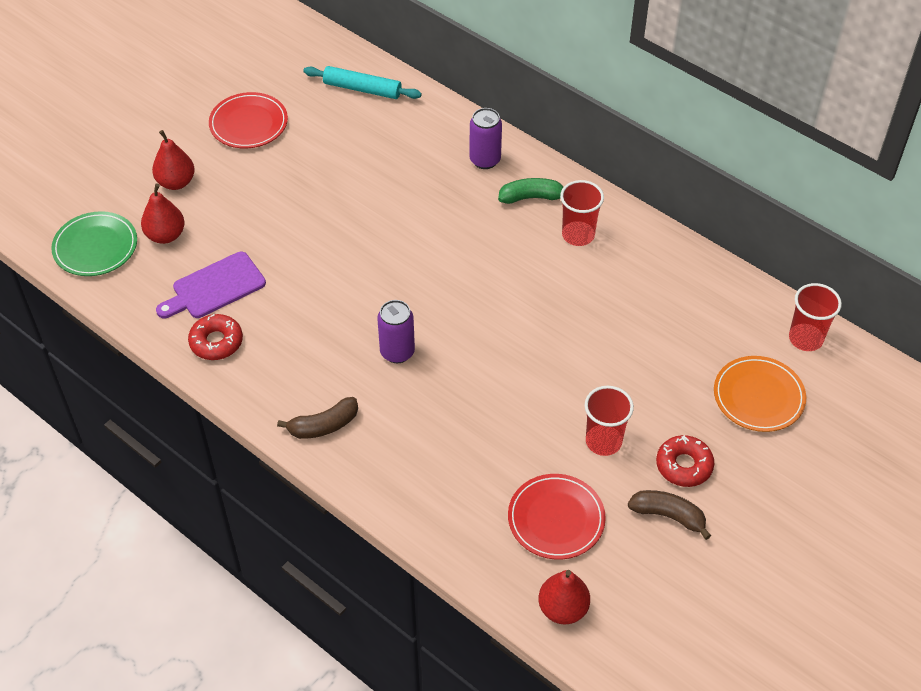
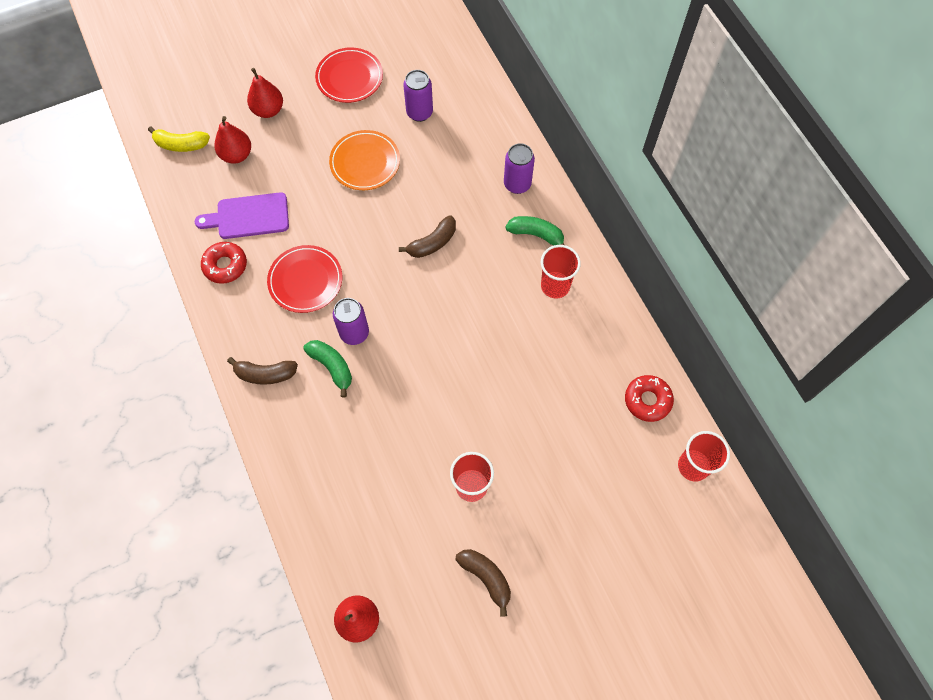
camera: 25 degrees right, 15 degrees up
(95, 247) = (181, 144): green plate -> yellow banana
(344, 131) = (419, 112): none -> purple can
(362, 89) = (454, 79): turquoise rolling pin -> none
(392, 391) = (332, 367): none -> green banana
(430, 241) = (432, 243): none -> brown banana
(556, 519) = (396, 538): red plate -> red plate (305, 280)
(684, 465) = (524, 538): red donut -> red donut (647, 400)
(758, 396) = (622, 503): orange plate -> orange plate (365, 162)

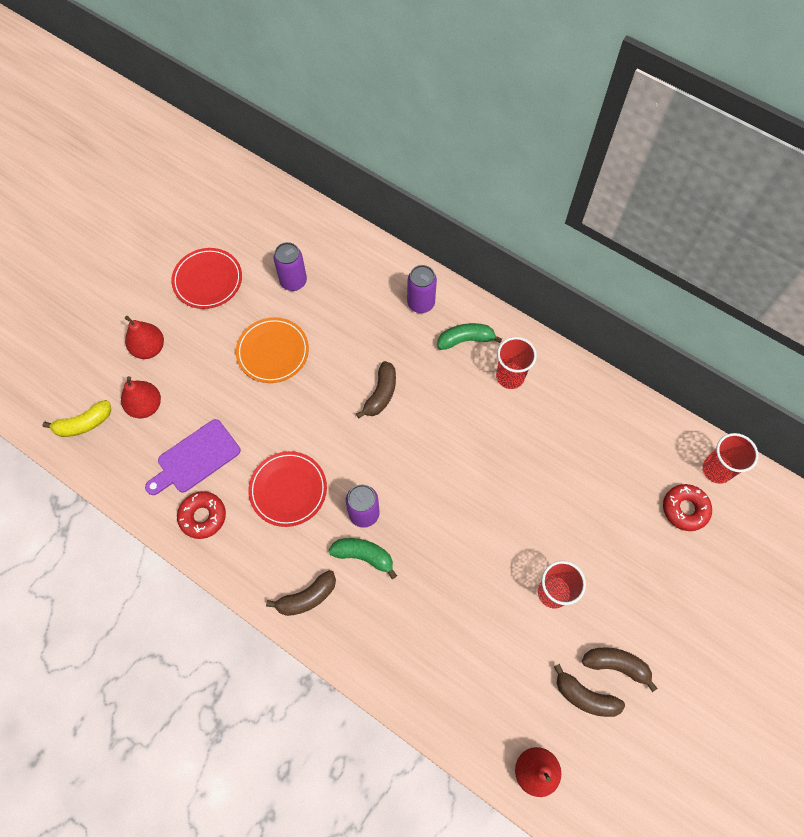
camera: 30 degrees left, 0 degrees up
(441, 587) = (585, 696): none -> brown banana
(647, 400) = (646, 434): red donut -> red donut (685, 509)

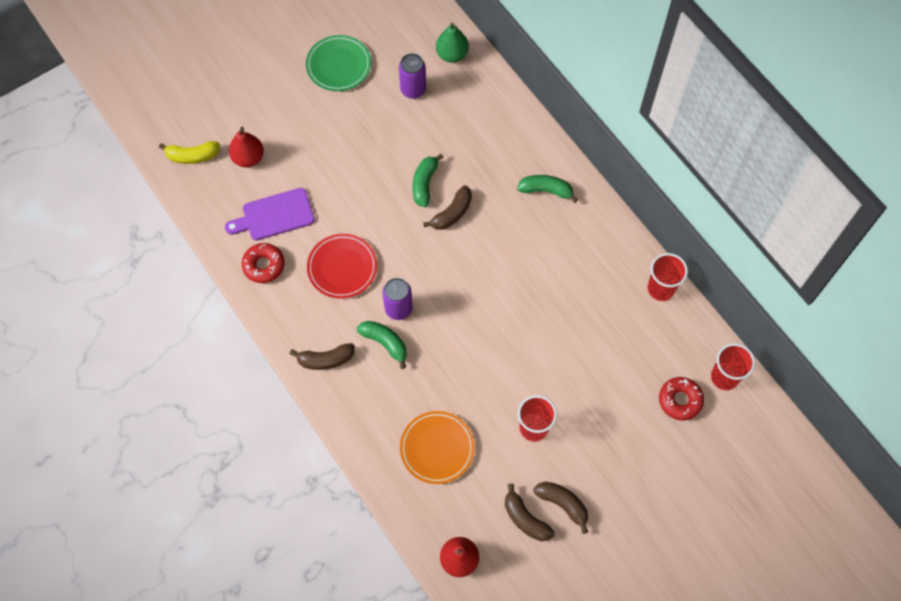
camera: 20 degrees right, 0 degrees up
(149, 348) = (268, 109): red pear -> none
(208, 280) = (338, 65): red plate -> green plate
(273, 352) = (372, 146): orange plate -> orange plate (437, 448)
(319, 234) = (452, 54): none -> green pear
(341, 373) = (424, 184): none -> green banana
(421, 303) = (519, 145): purple can -> none
(510, 376) = (572, 235): red cup -> red cup (660, 289)

